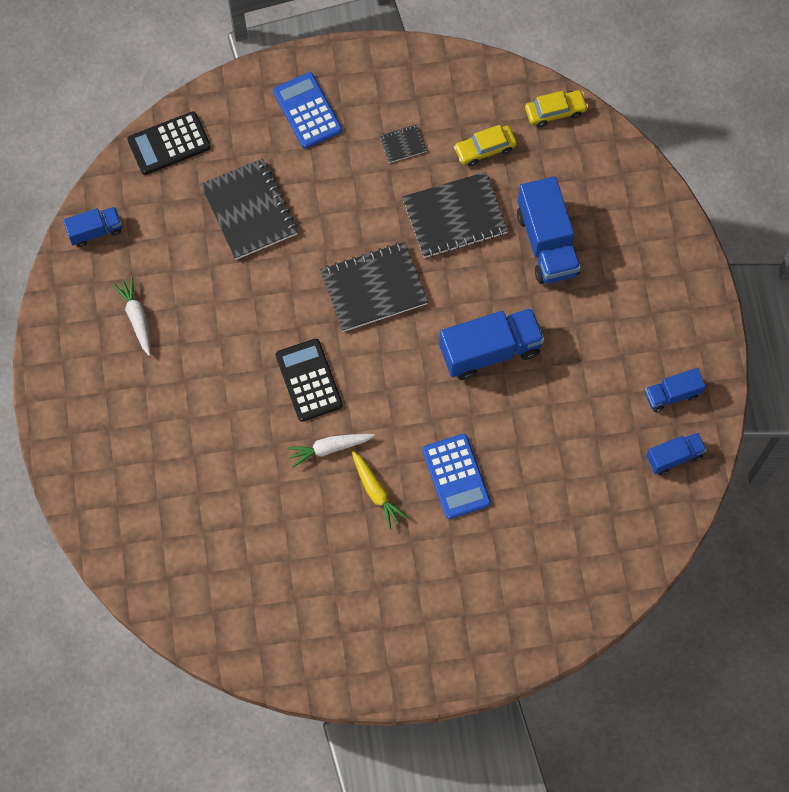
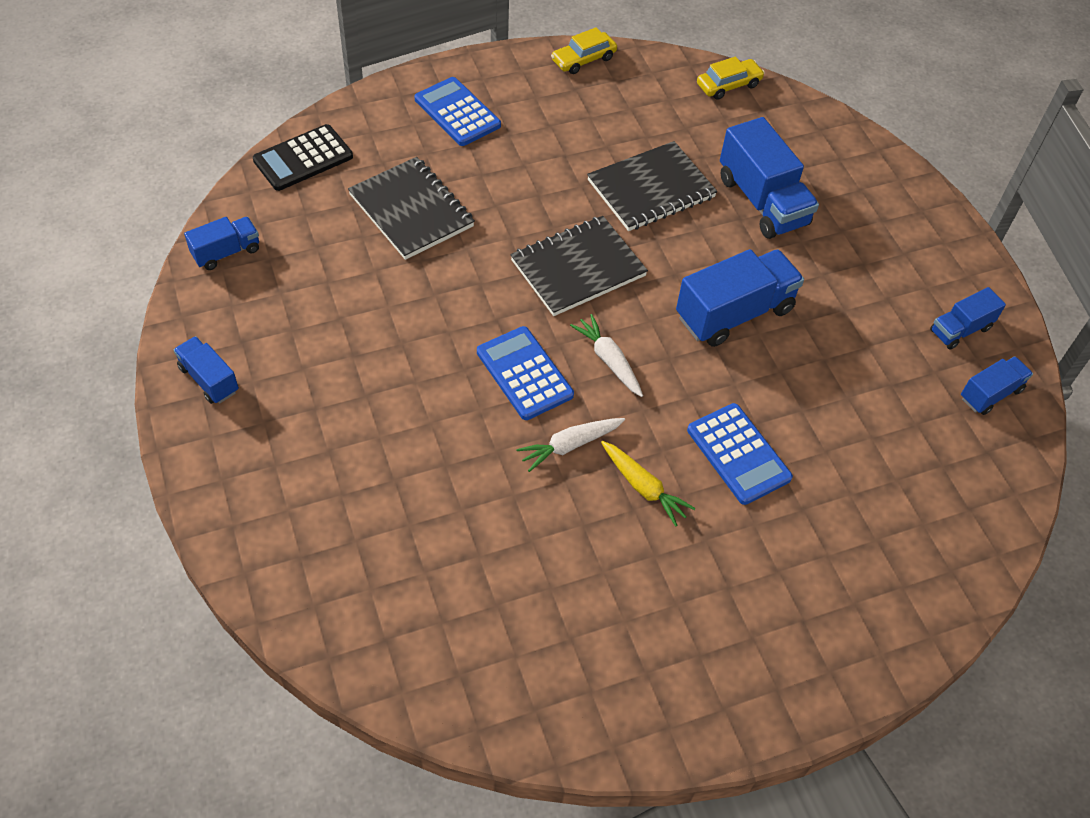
camera: 15 degrees left, 15 degrees down
(69, 348) = (209, 379): none -> blue truck
(137, 318) = (292, 335): white carrot -> white carrot (608, 360)
(309, 380) = (524, 373): black calculator -> blue calculator
(403, 144) = (572, 131): black notebook -> none
(485, 149) = (664, 125): yellow car -> yellow car (583, 59)

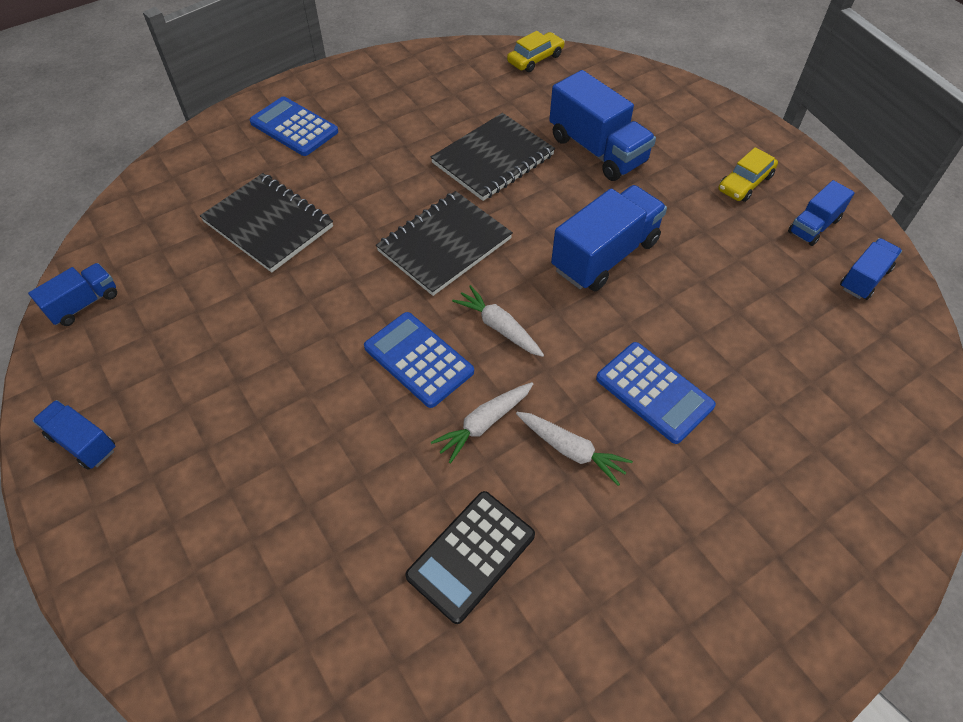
camera: 10 degrees left, 0 degrees up
(303, 158) = (150, 197): black calculator -> black calculator (471, 555)
(583, 59) = (400, 61): yellow car -> yellow car (745, 183)
(643, 487) = (571, 450): yellow carrot -> white carrot

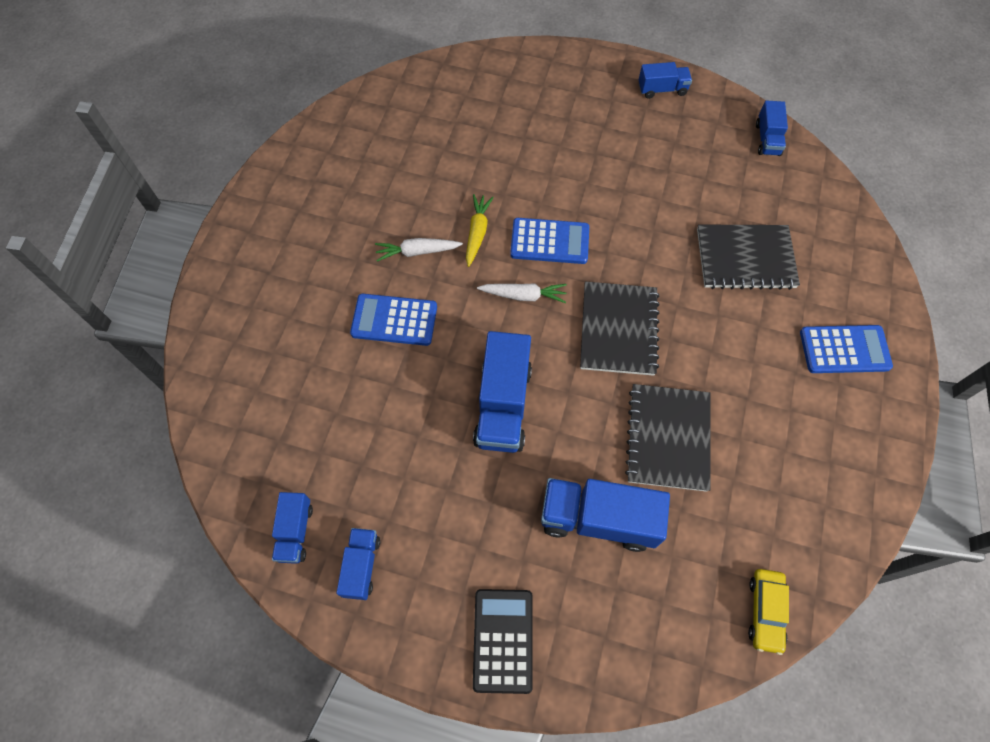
camera: 140 degrees right, 10 degrees up
(471, 555) = (426, 170): black calculator -> black calculator (503, 640)
(484, 424) = (477, 233): white carrot -> yellow carrot
(745, 183) = (447, 578): yellow car -> none

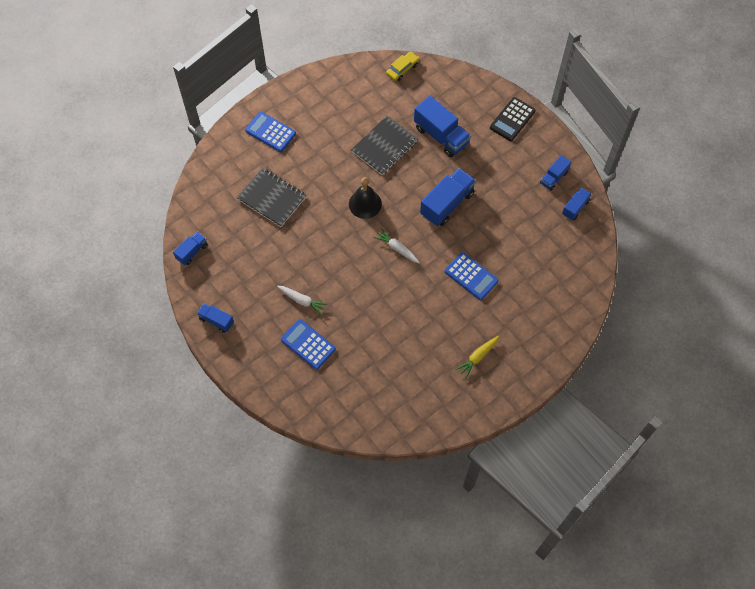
camera: 145 degrees left, 0 degrees up
(417, 252) = (434, 306): white carrot -> white carrot (302, 301)
(477, 233) = (395, 297): yellow carrot -> yellow carrot (478, 357)
(549, 241) = (361, 268): blue calculator -> blue calculator (308, 344)
(618, 330) = (365, 204): black notebook -> black bell

